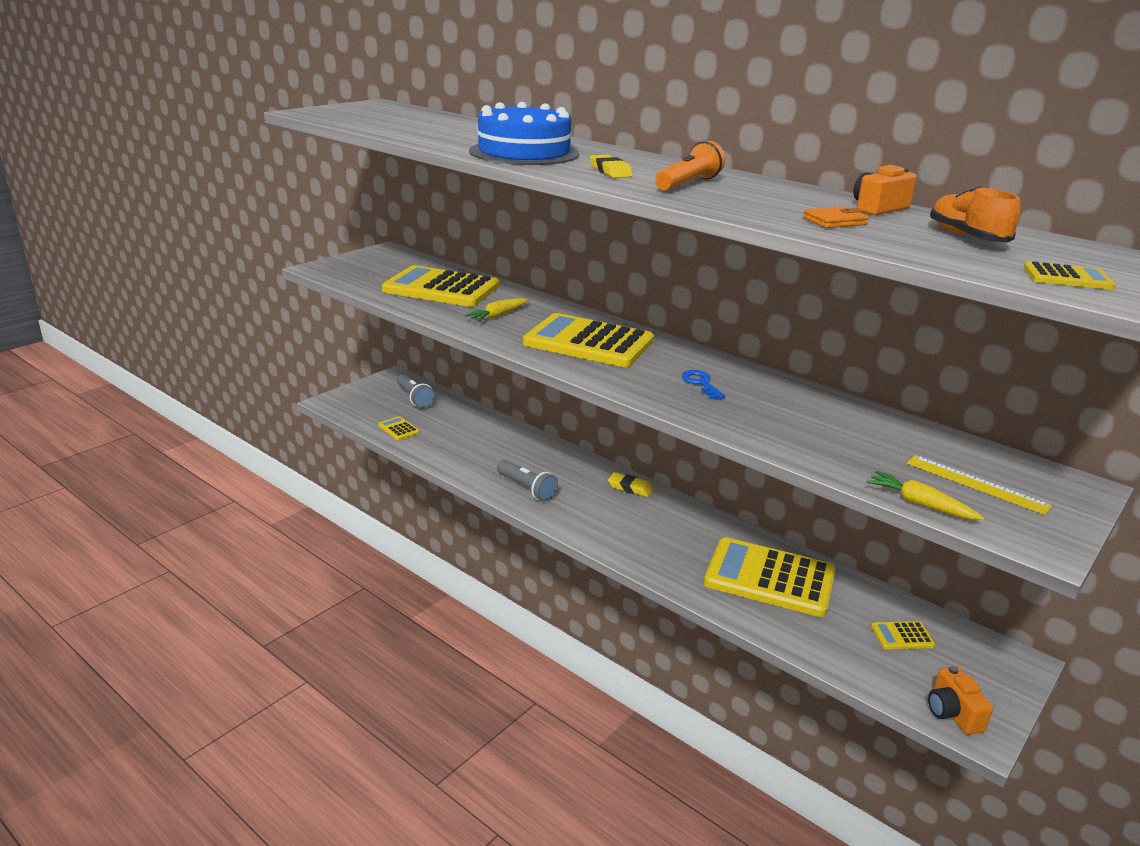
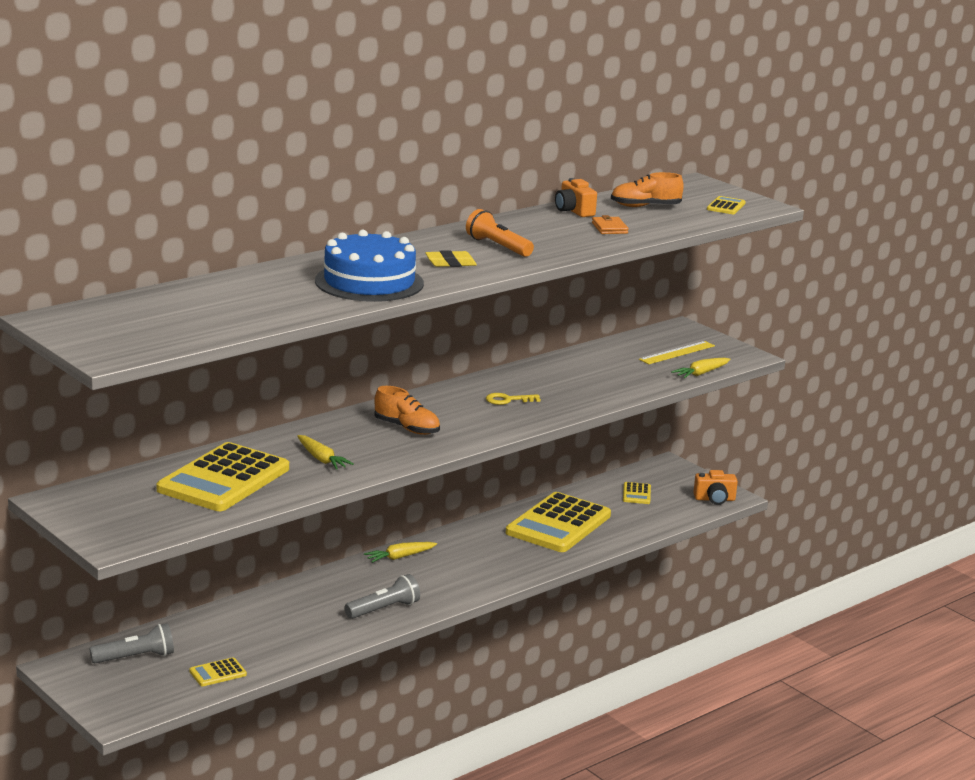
camera: 80 degrees left, 5 degrees down
(588, 342) = (407, 428): yellow calculator -> orange shoe
(630, 488) = (399, 557): yellow eraser -> yellow carrot
(701, 383) = (508, 400): blue key -> yellow key

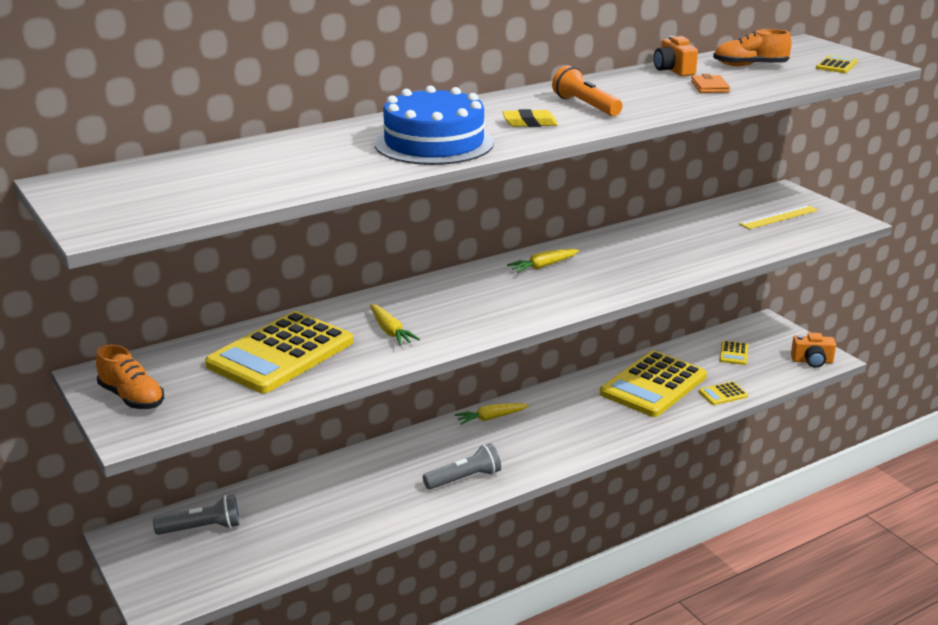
camera: 10 degrees right, 5 degrees up
(218, 673) = (279, 551): yellow calculator -> yellow calculator (723, 394)
(407, 428) = (488, 297): orange shoe -> orange shoe (132, 397)
(508, 400) = (599, 266): yellow key -> none
(701, 373) = (803, 239): yellow carrot -> yellow carrot (543, 266)

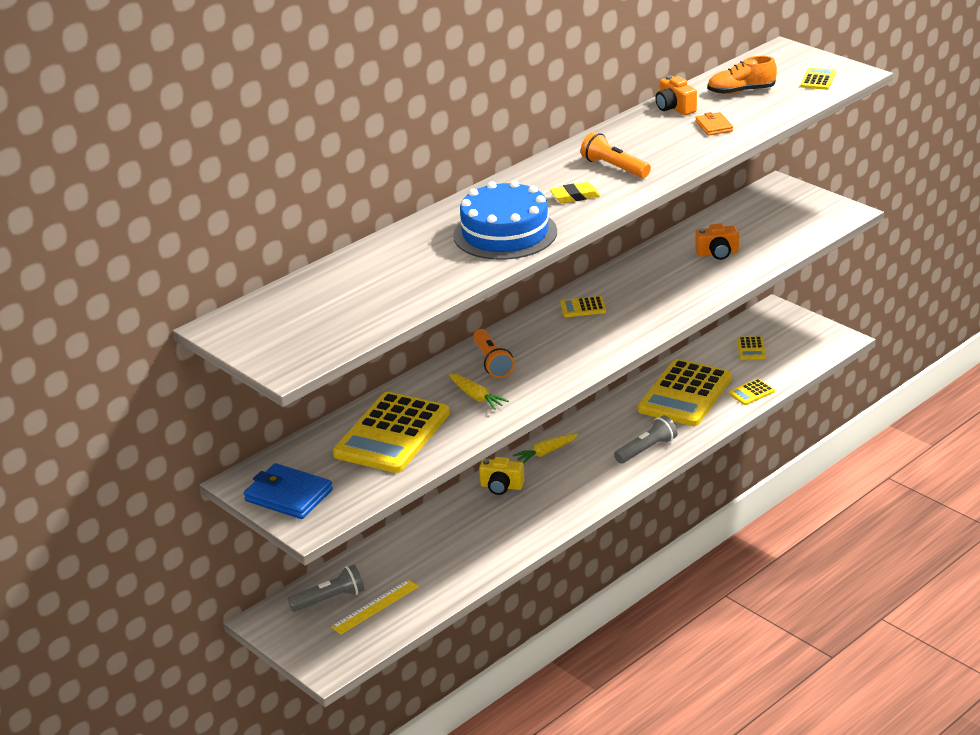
camera: 10 degrees left, 5 degrees up
(132, 397) = (288, 495): orange shoe -> blue wallet
(424, 302) = (492, 362): none -> orange flashlight
(432, 443) = (501, 486): none -> yellow camera
(464, 479) = (544, 514): grey flashlight -> grey flashlight (646, 449)
(543, 266) = (583, 307): yellow carrot -> yellow calculator
(779, 217) = (780, 218): yellow ruler -> yellow ruler (375, 607)
(812, 361) = (825, 345): orange camera -> orange camera (717, 253)

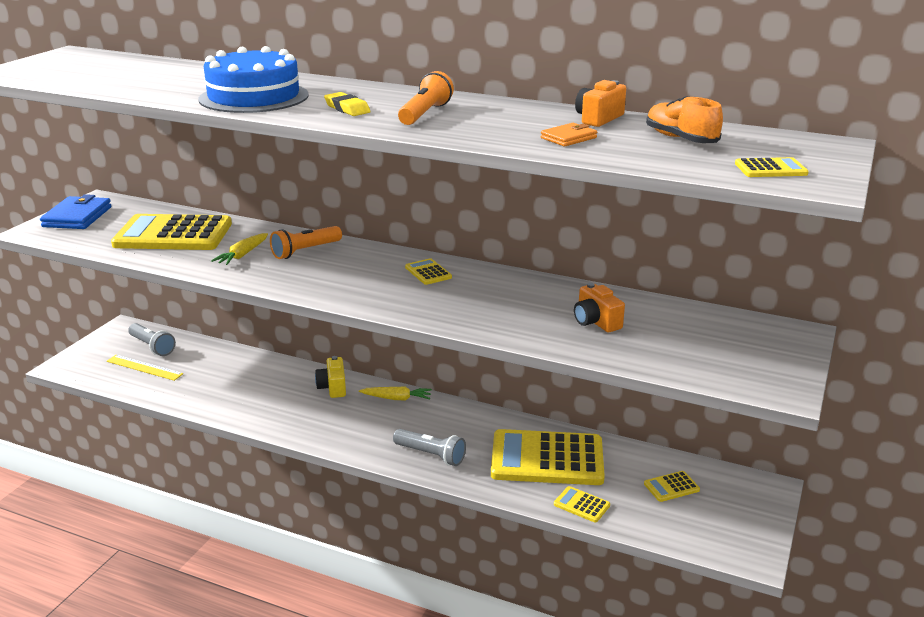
camera: 65 degrees right, 5 degrees down
(546, 452) = (397, 398): yellow carrot -> yellow carrot turned 150 degrees clockwise

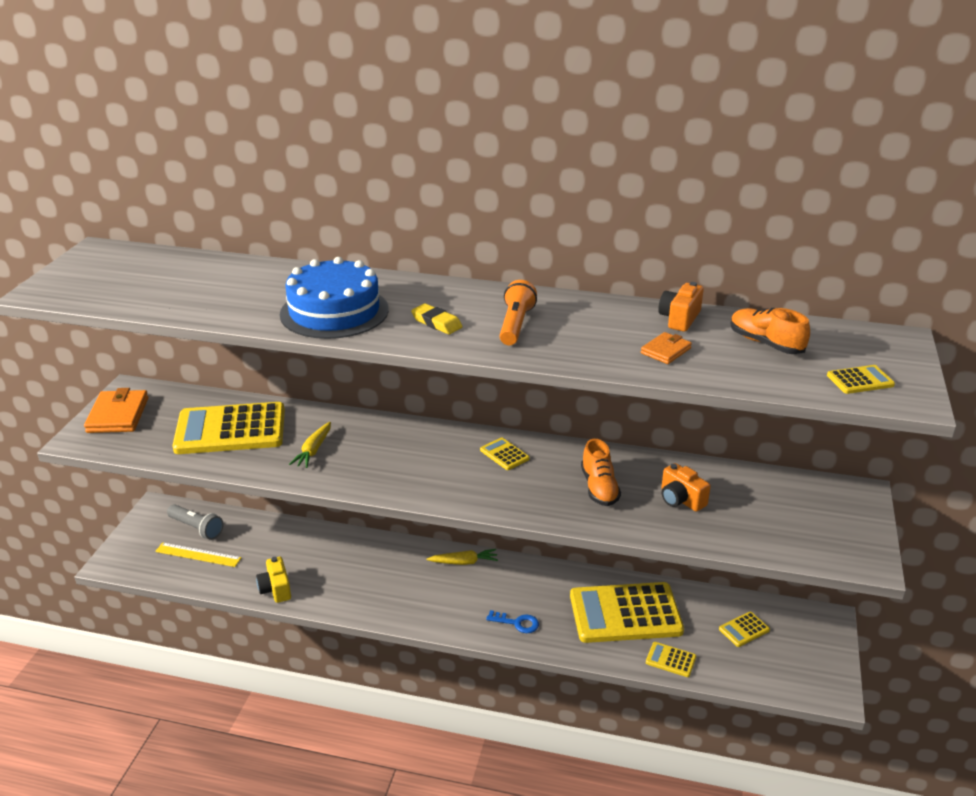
camera: 10 degrees left, 5 degrees up
(77, 217) = (118, 415): blue wallet -> orange wallet
(305, 251) = (374, 439): orange flashlight -> none
(333, 387) = (397, 556): yellow camera -> yellow camera (275, 589)
(431, 455) = (517, 623): grey flashlight -> blue key
(513, 305) = (599, 488): none -> orange shoe

